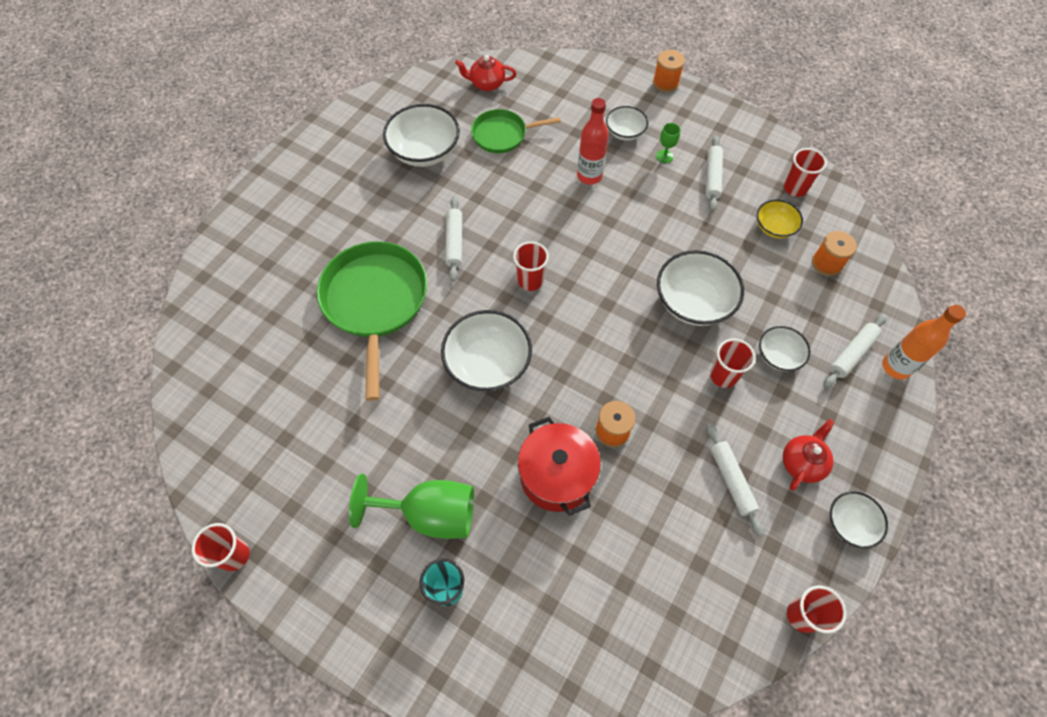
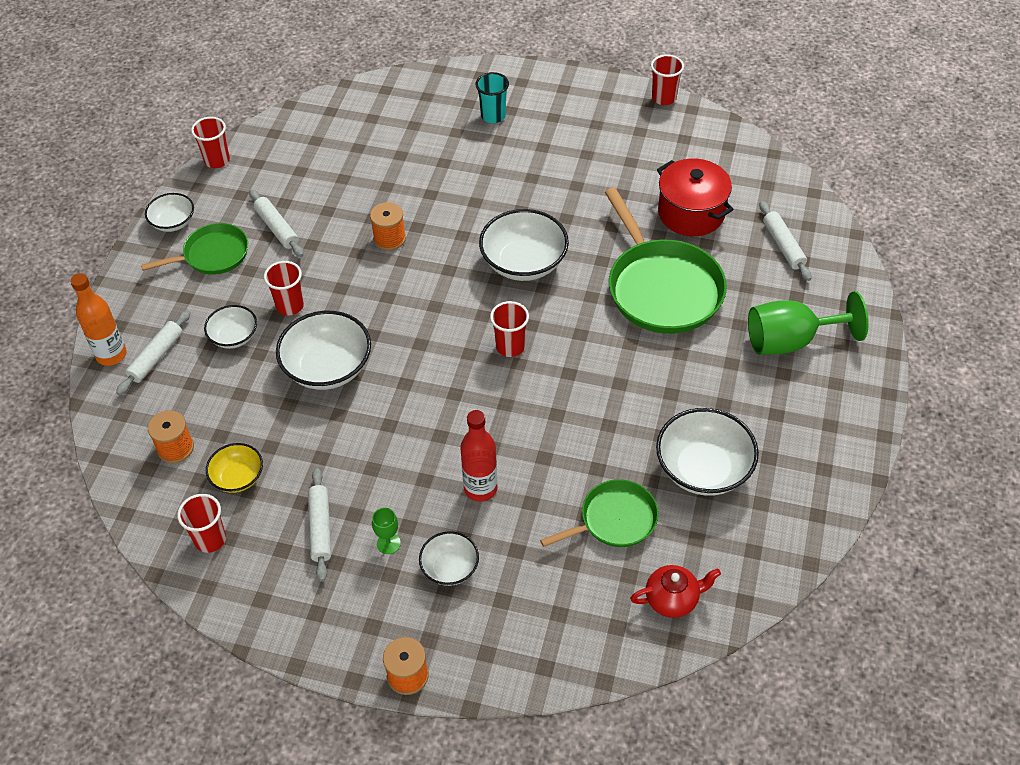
camera: 165 degrees right, 10 degrees down
(430, 514) = (526, 152): green goblet -> green goblet (790, 341)
(454, 242) = (610, 366): white rolling pin -> white rolling pin (783, 246)
(557, 476) = (430, 197): red pot -> red pot (691, 213)
(802, 463) = (213, 255): red teapot -> green pan

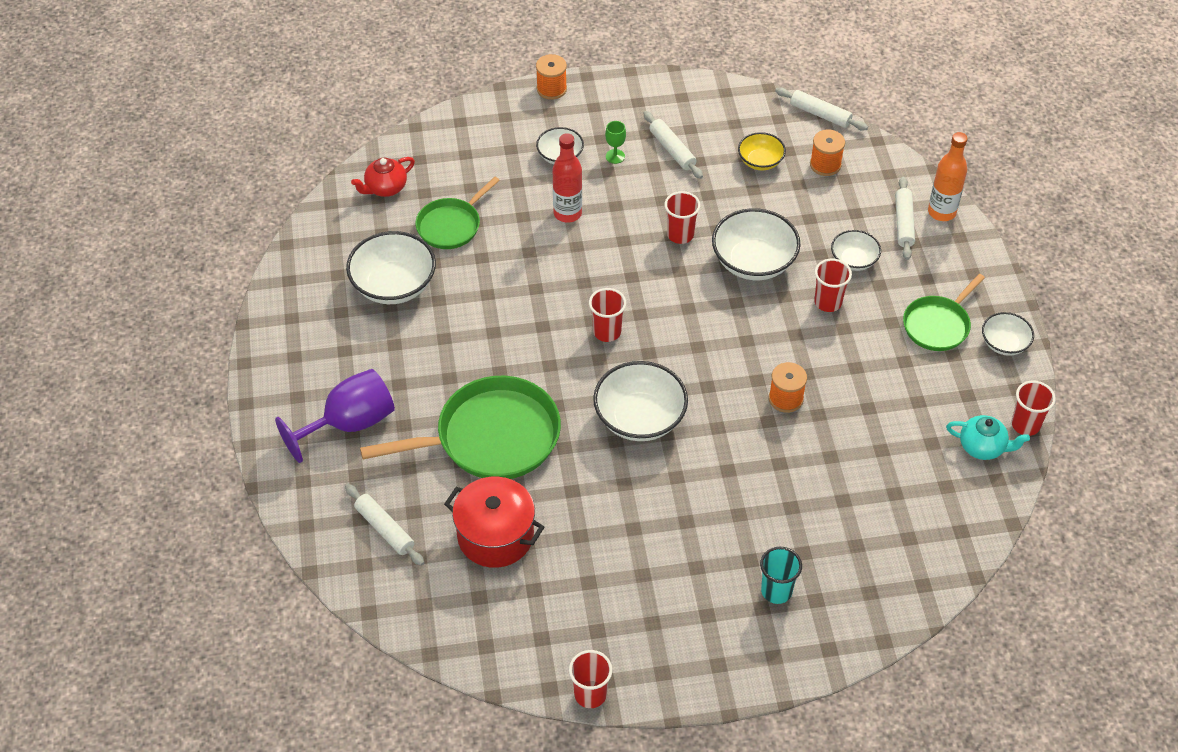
camera: 155 degrees right, 0 degrees up
(210, 539) = (747, 118): red cup -> red cup (680, 235)
(264, 156) = (982, 447): none -> turquoise teapot
(277, 228) = (901, 372): white rolling pin -> white rolling pin (820, 114)
(662, 288) = (491, 437): green pan -> green pan turned 120 degrees clockwise
(790, 341) = (349, 424): green goblet -> purple goblet

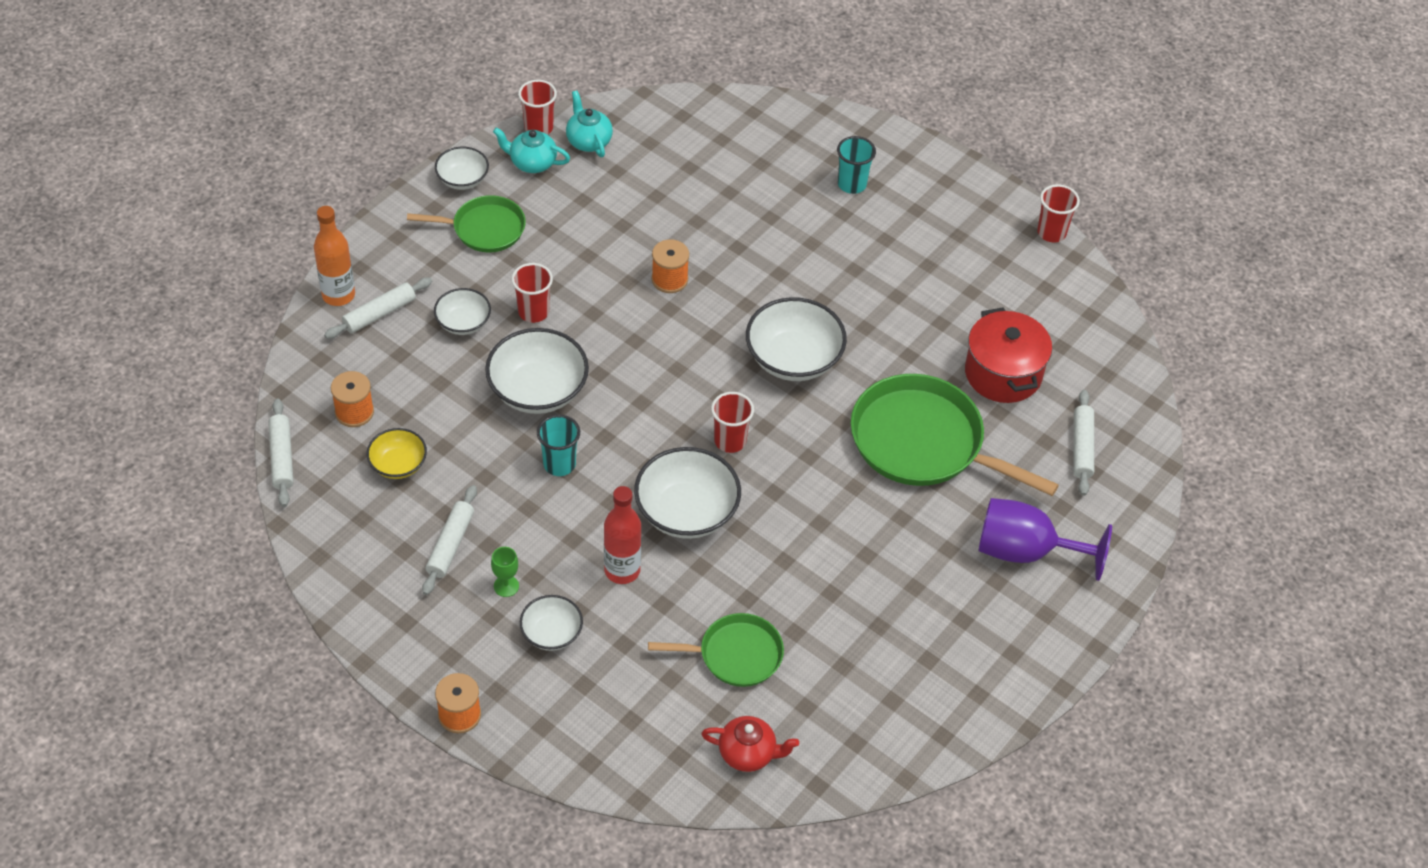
camera: 135 degrees left, 0 degrees up
(393, 285) = (854, 642): white bowl -> white bowl (686, 512)
(680, 235) = (559, 464): red cup -> turquoise cup
(987, 396) = (532, 163): none -> turquoise teapot

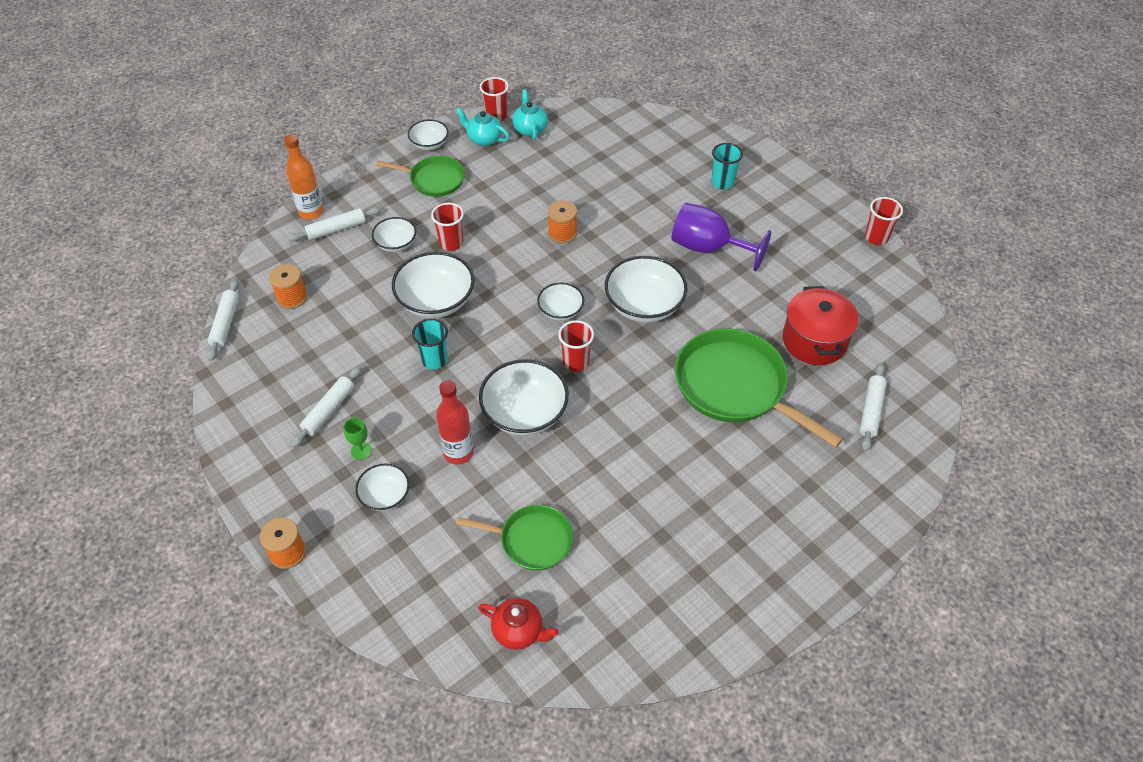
camera: 15 degrees right, 0 degrees up
(398, 464) = (310, 342): yellow bowl -> none
(695, 380) = (560, 311): none -> white bowl
(1025, 551) = (804, 491): purple goblet -> purple goblet (708, 248)

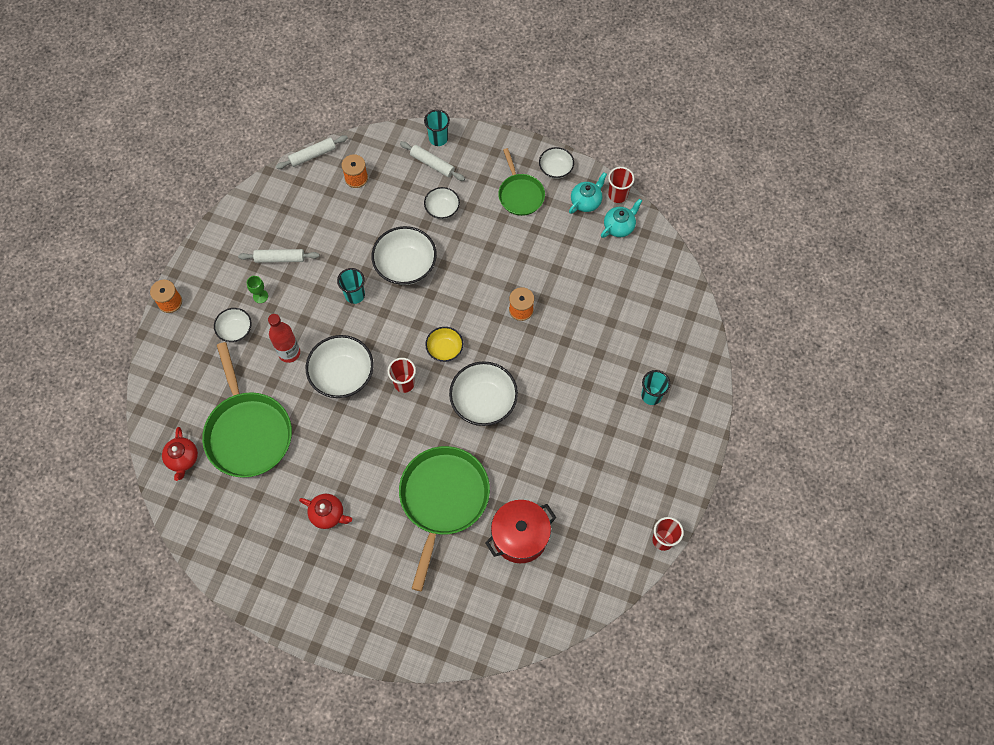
camera: 60 degrees right, 15 degrees up
(311, 212) = (438, 139): orange bottle -> turquoise cup
(451, 243) = (465, 243): red cup -> none
(484, 139) = (586, 201): turquoise teapot -> turquoise teapot turned 45 degrees clockwise
(532, 540) = (248, 432): green pan -> green pan, size x1.74
(560, 311) = (445, 349): white bowl -> yellow bowl
(690, 502) = (328, 514): none -> red teapot
(708, 248) = (570, 418): purple goblet -> none
(871, 411) = (474, 603): white rolling pin -> none

